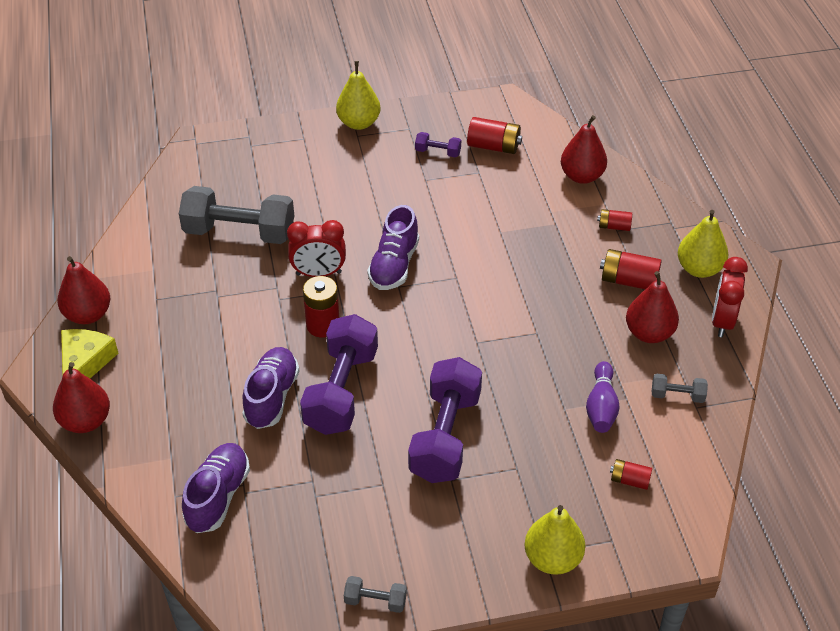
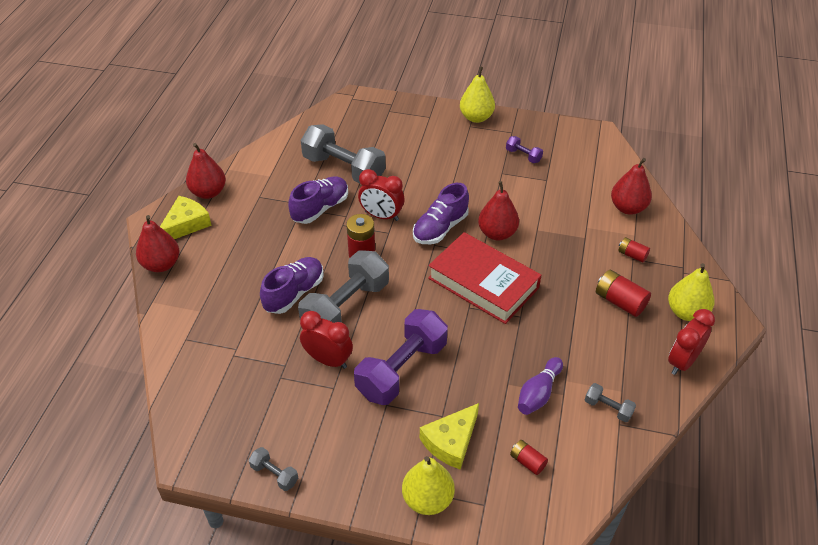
camera: 25 degrees right, 0 degrees up
(218, 496) = (213, 351): purple shoe -> purple shoe (320, 208)
(341, 391) = (346, 307): purple dumbbell -> grey dumbbell
(358, 457) = (328, 360): none -> red clock
(477, 310) = (483, 283): none -> red book
(493, 146) = (569, 164): red battery -> none
(542, 491) = (451, 441): none -> yellow cheese
(649, 333) = (613, 349): red pear -> red pear (497, 233)

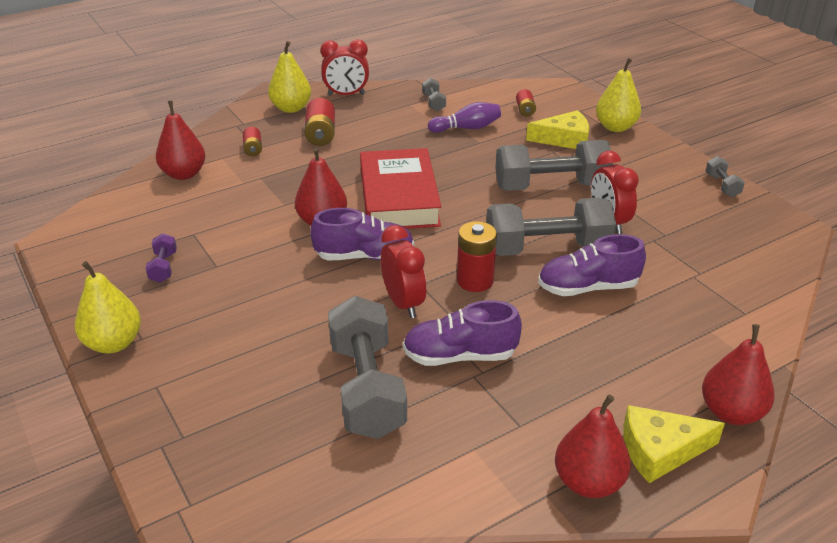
camera: 135 degrees left, 10 degrees down
(402, 369) = (550, 186): purple dumbbell -> grey dumbbell

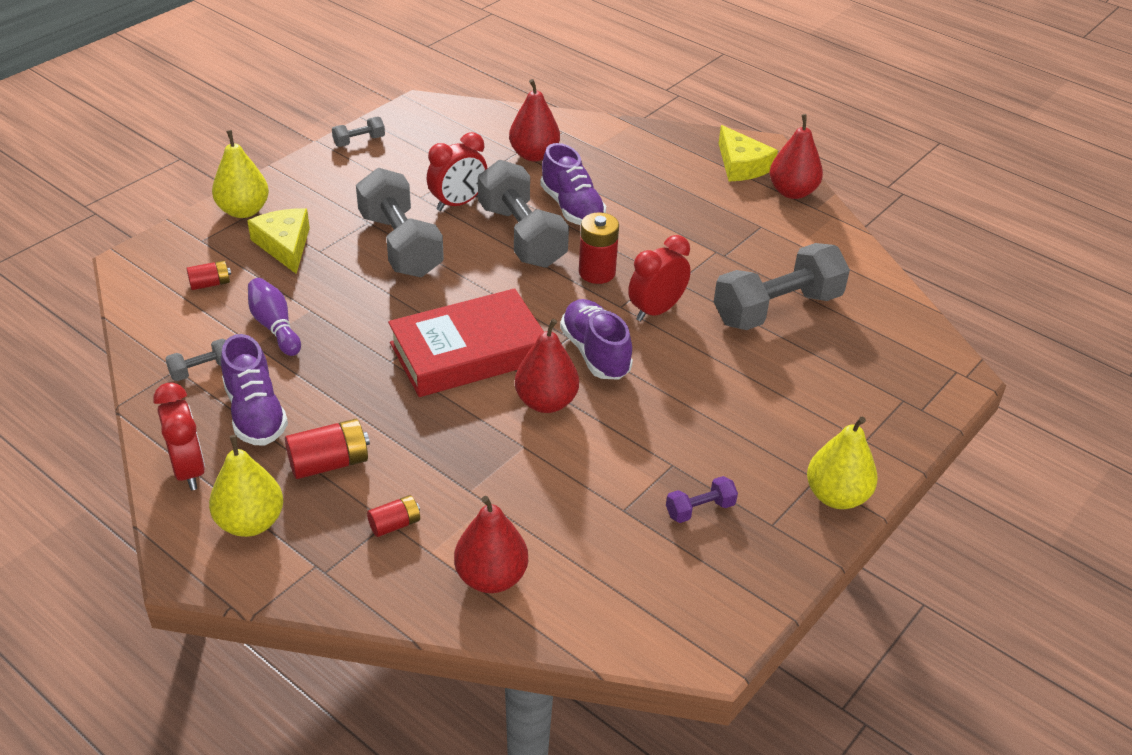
camera: 110 degrees left, 5 degrees up
(460, 356) = (705, 265): purple shoe -> purple shoe (255, 414)
(731, 412) = (684, 138): red pear -> red pear (534, 155)

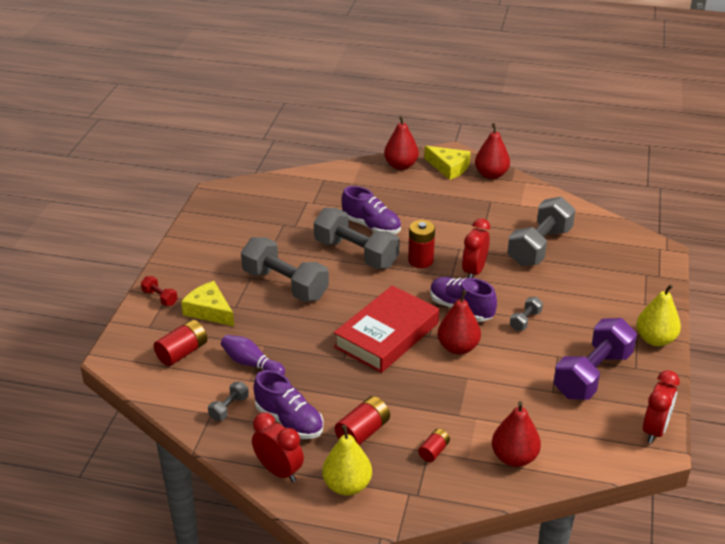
camera: 25 degrees left, 5 degrees down
(210, 284) = (182, 352): red battery -> red battery, size x1.66
(243, 211) = (160, 298): yellow pear -> red dumbbell
(359, 141) = (196, 227): grey dumbbell -> grey dumbbell (525, 320)
(458, 203) = (298, 246): red clock -> red clock (654, 430)
(534, 155) = (319, 200): red pear -> red pear (401, 165)
(700, 509) = (592, 374): purple dumbbell -> purple dumbbell, size x2.27

